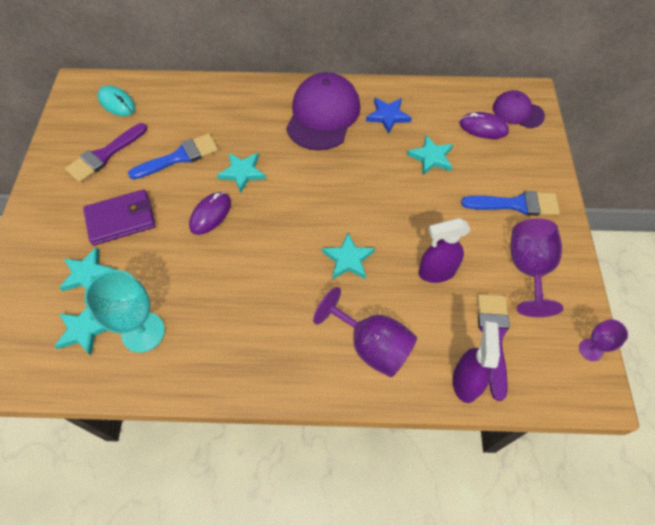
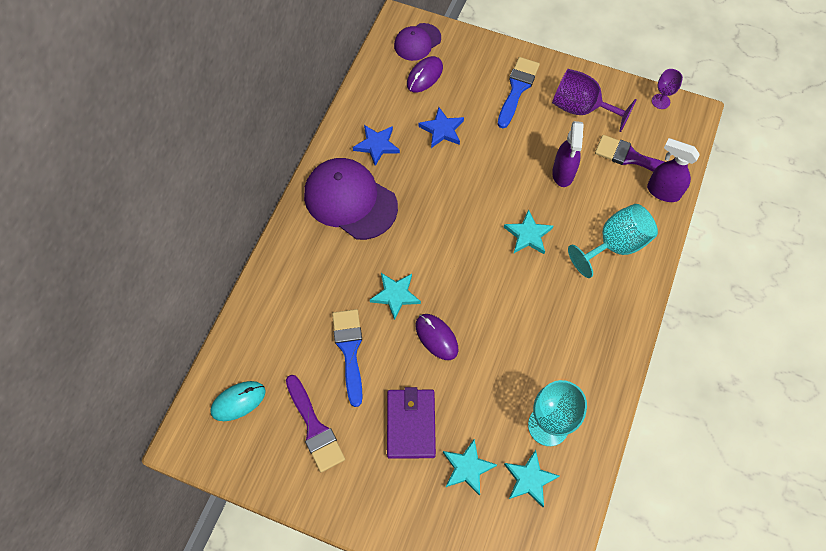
camera: 70 degrees left, 5 degrees up
(372, 345) = (615, 245): purple goblet -> turquoise goblet
(431, 157) = (442, 130): turquoise star -> blue star

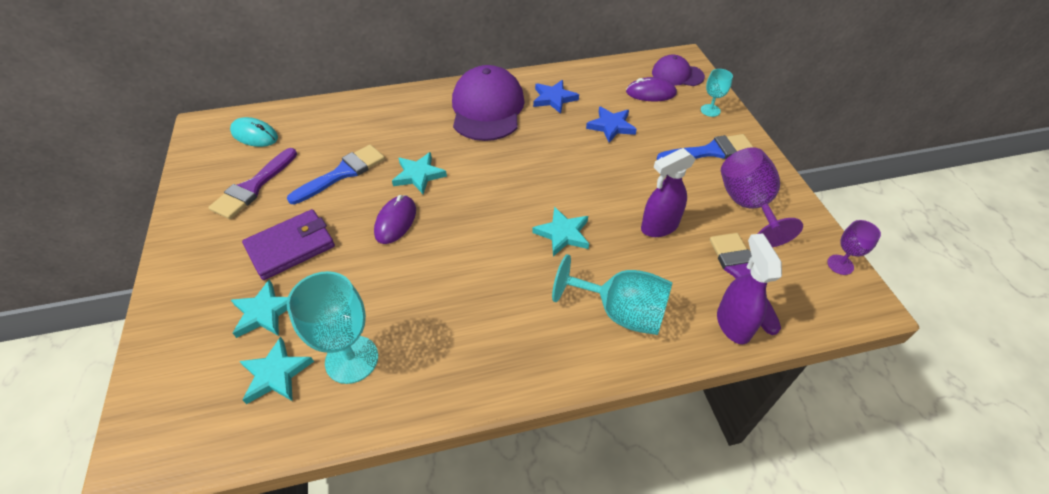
camera: 55 degrees right, 15 degrees down
(475, 54) = (710, 110): none -> turquoise goblet

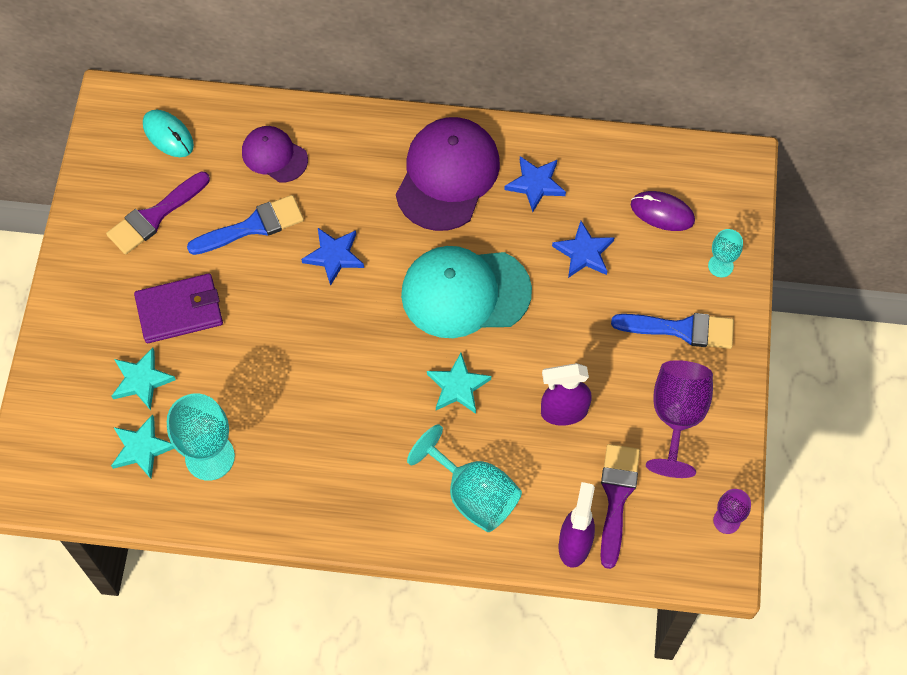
camera: 20 degrees right, 15 degrees up
(395, 221) = (291, 313): purple mouse -> none
(419, 175) = (334, 256): turquoise star -> blue star
(536, 171) = (465, 292): none -> turquoise cap
(677, 75) = (715, 191): purple cap -> purple cap (274, 155)

